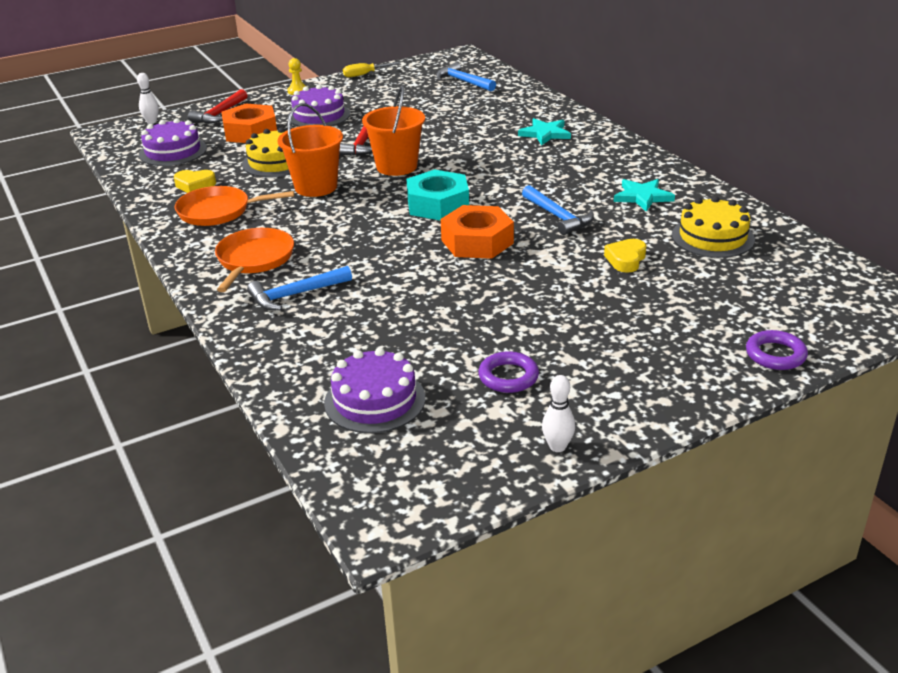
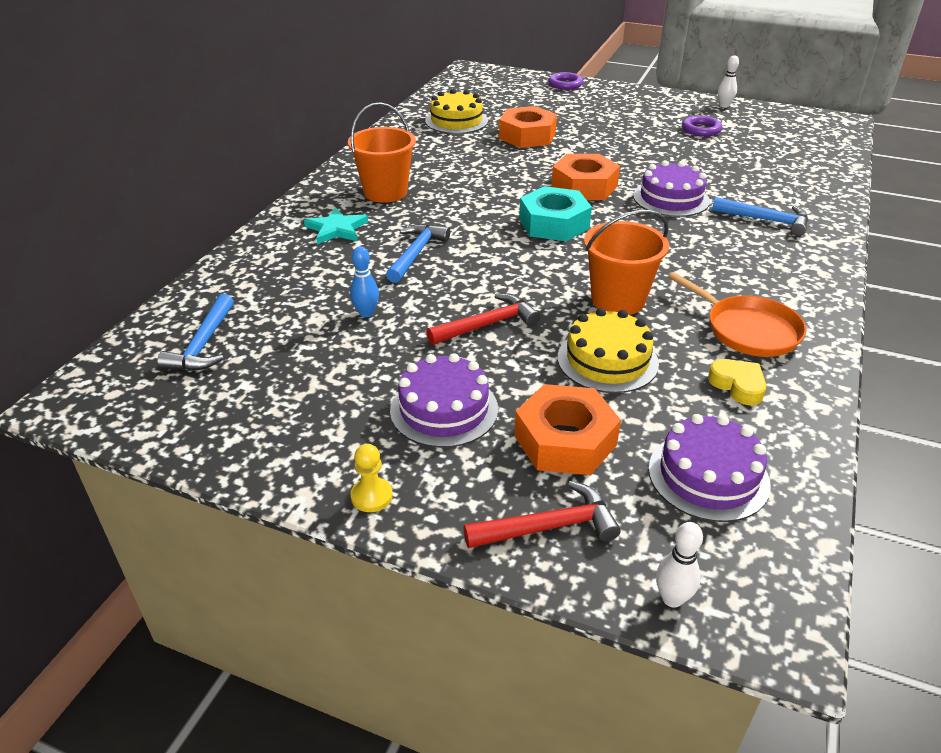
camera: 130 degrees left, 5 degrees up
(254, 259) = (767, 262): orange pan -> none
(365, 74) = (234, 459): yellow screwdriver -> none
(375, 400) = (788, 152): purple cake -> purple cake (671, 198)
(396, 166) = (512, 276): orange bucket -> orange bucket (385, 192)
(428, 119) = (366, 313): none -> blue bowling pin
(558, 217) = (501, 172): blue hammer -> blue hammer (416, 253)
(626, 259) = (527, 136): yellow heart -> orange nut
(642, 197) = (424, 154): turquoise star -> none

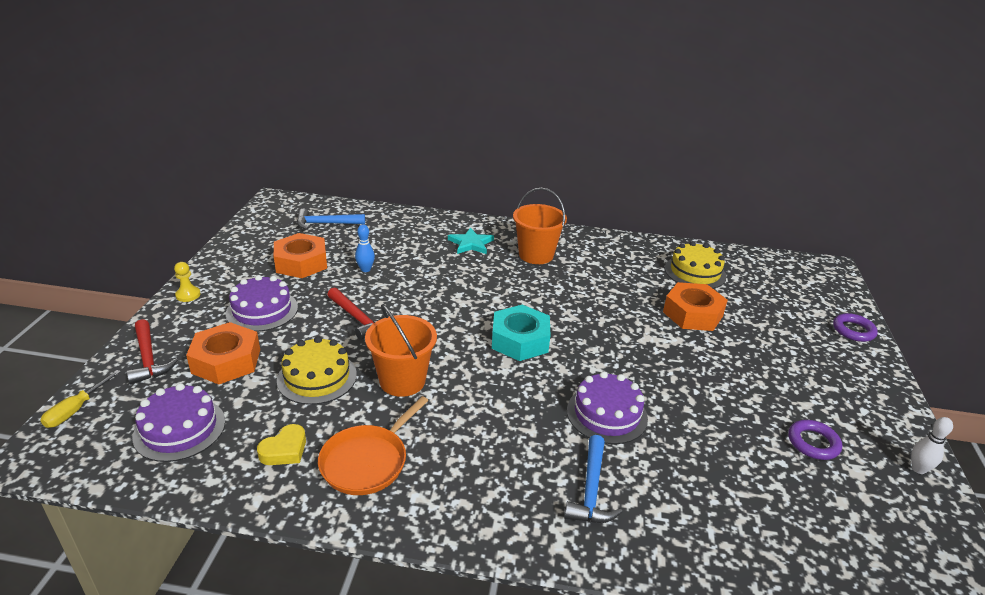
camera: 75 degrees right, 5 degrees down
(416, 253) = (447, 279): blue hammer -> none
(584, 186) = (602, 354): orange nut -> orange nut (301, 263)
(672, 598) = (76, 409): white bowling pin -> yellow screwdriver

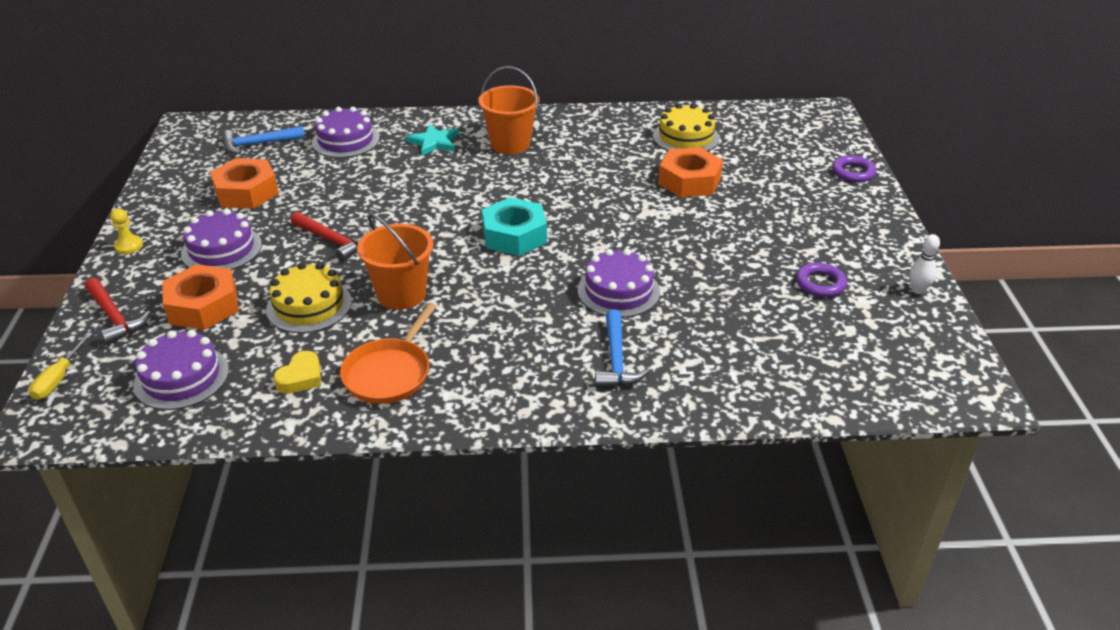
camera: 10 degrees left, 5 degrees up
(365, 269) = (323, 188): blue bowling pin -> none
(397, 231) = (345, 140): none -> purple cake

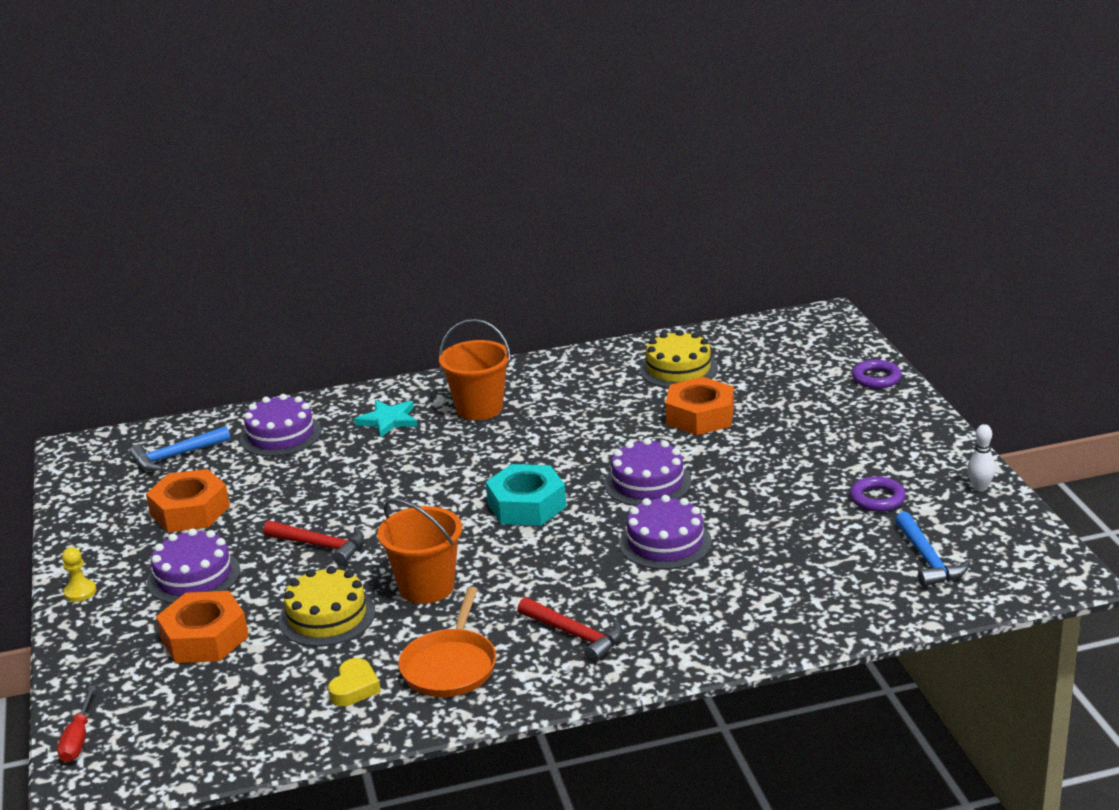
camera: 10 degrees left, 10 degrees down
(59, 379) = (78, 739): yellow screwdriver -> red screwdriver
(115, 317) = (107, 667): red hammer -> red hammer (575, 635)
(181, 377) = (219, 712): purple cake -> purple cake (647, 483)
(616, 360) = (689, 610): blue hammer -> blue hammer (927, 559)

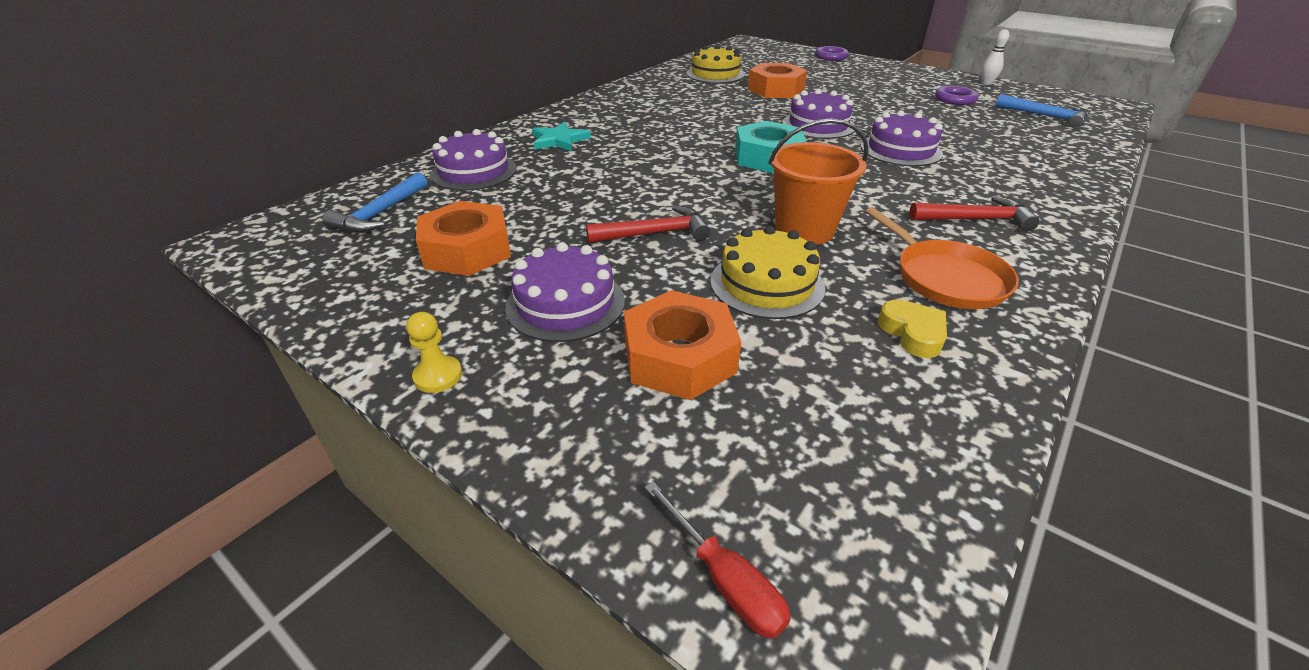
camera: 40 degrees left, 10 degrees up
(479, 408) = (620, 118): orange bucket -> none

